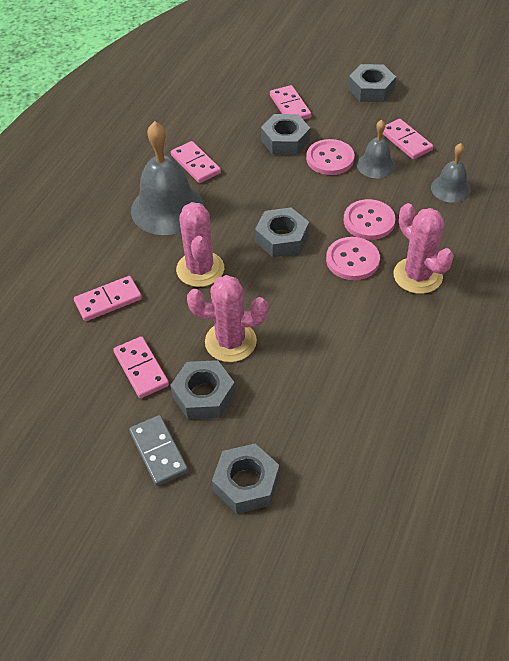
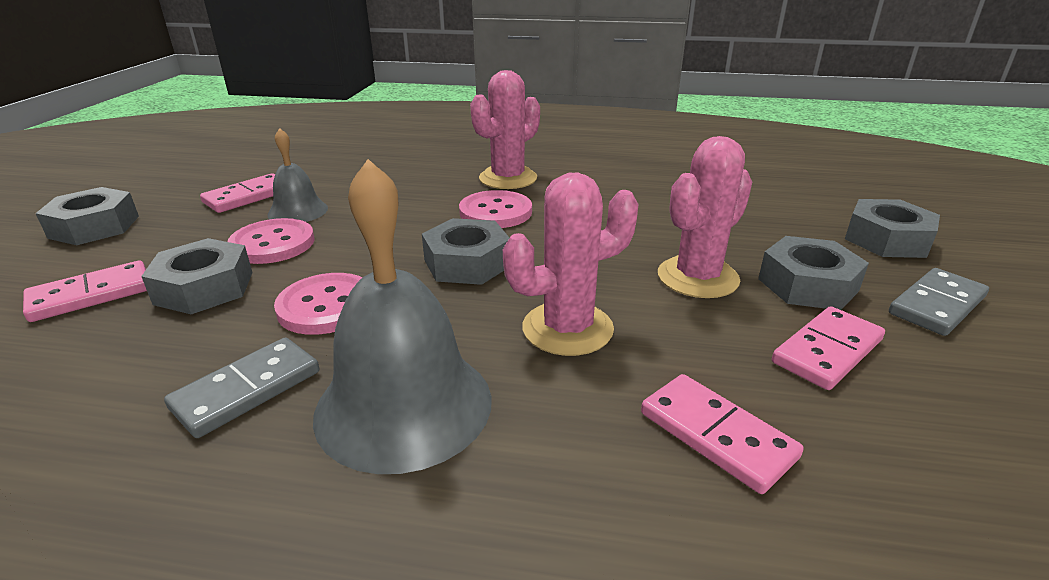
camera: 105 degrees left, 20 degrees down
(195, 164) = (247, 390): pink domino -> grey domino
(230, 342) = (697, 277): pink cactus -> pink cactus turned 60 degrees clockwise
(369, 221) = (418, 208): pink button -> pink button (326, 306)
(450, 188) = (354, 170): grey bell -> none

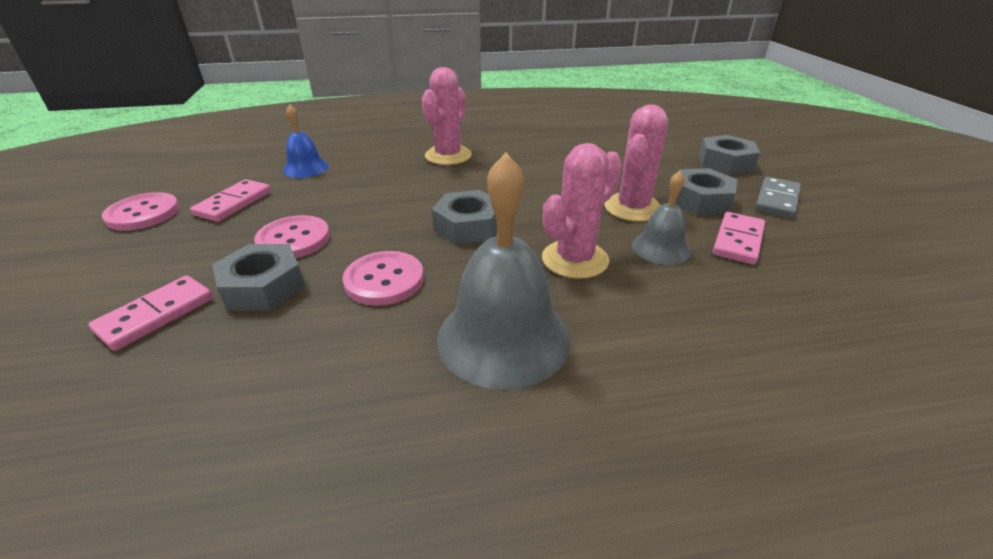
camera: 20 degrees left, 5 degrees up
(94, 227) = (98, 255): grey nut -> none
(247, 390) = (374, 356): grey domino -> none
(298, 211) = (292, 208): grey bell -> grey bell (660, 248)
(345, 171) = (306, 168): none -> blue bell
(495, 212) = (459, 184): pink button -> pink button (143, 213)
(716, 435) = (712, 306): pink domino -> none

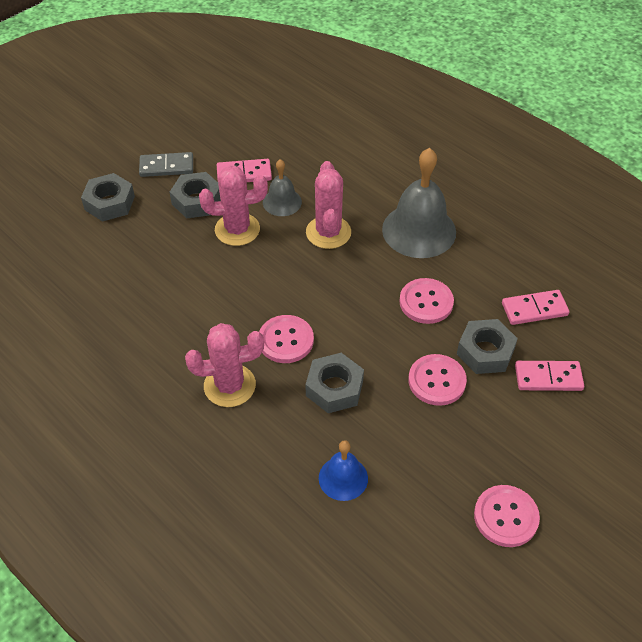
camera: 125 degrees left, 15 degrees up
(233, 203) = (437, 469): pink domino -> pink domino (534, 309)
(457, 187) = (286, 340): none -> pink button
(468, 226) = (336, 299): grey nut -> grey nut (334, 388)
(575, 259) = (328, 232): pink cactus -> pink cactus turned 75 degrees clockwise

